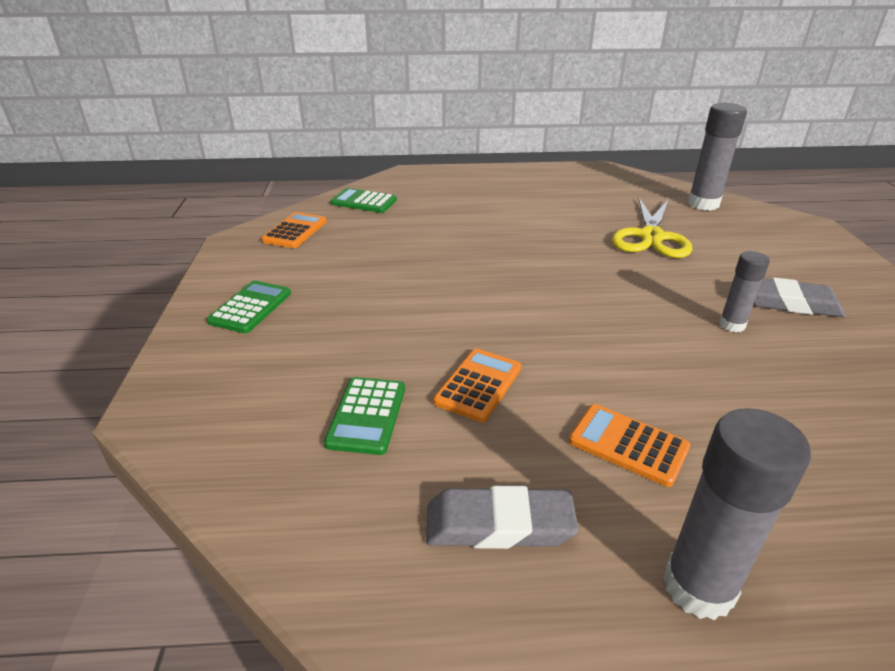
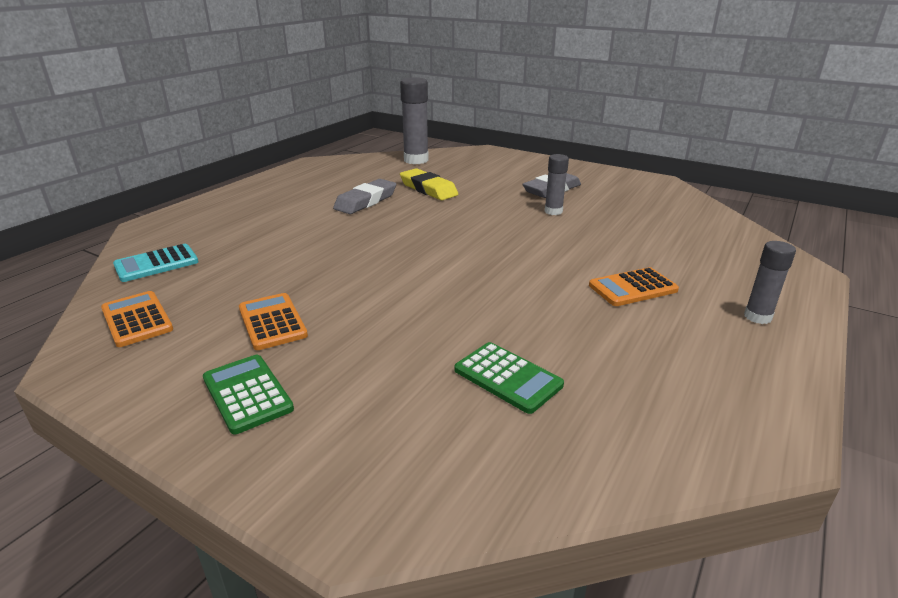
camera: 55 degrees left, 5 degrees down
(364, 202) = (156, 264): green calculator -> turquoise calculator
(478, 385) = (521, 314): orange calculator -> orange calculator (272, 322)
(499, 525) = (673, 362): grey eraser -> grey eraser (366, 201)
(651, 237) = (428, 189): yellow scissors -> yellow eraser
(698, 587) = (757, 317): grey glue stick -> grey glue stick, size x0.59

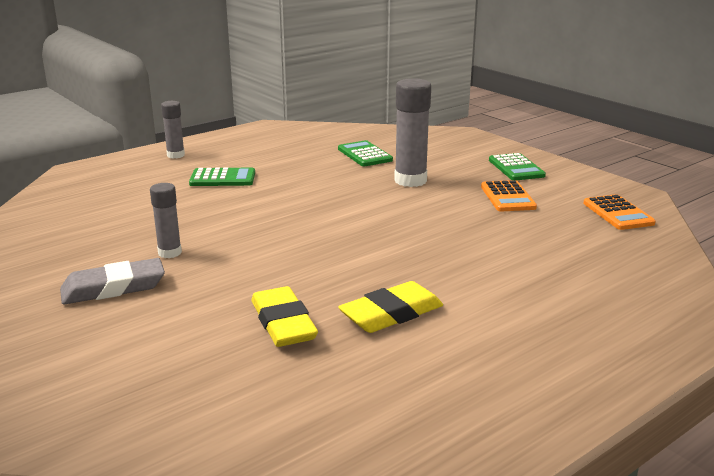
camera: 160 degrees left, 5 degrees down
(156, 264) = (642, 260): turquoise calculator -> none
(366, 201) = (391, 314): grey eraser -> yellow eraser
(416, 160) = (235, 423): grey glue stick -> grey glue stick (410, 180)
(632, 288) = (222, 178): orange calculator -> green calculator

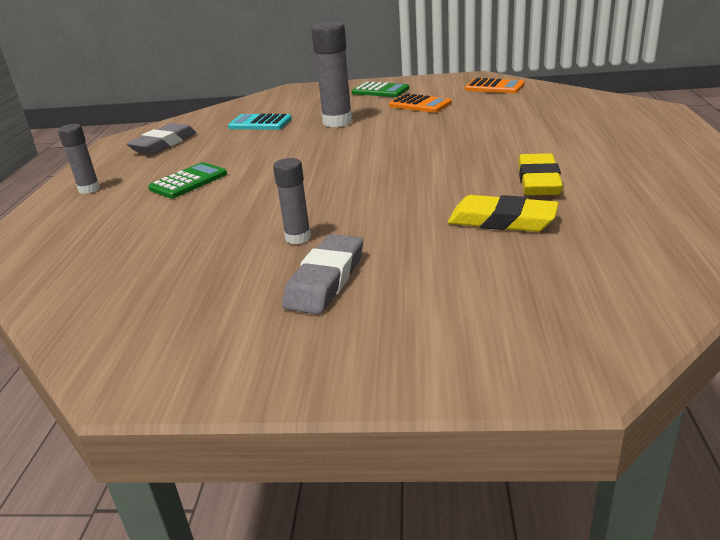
camera: 45 degrees left, 5 degrees up
(279, 142) = (164, 144): none -> grey eraser
(364, 155) = (260, 123): green calculator -> turquoise calculator

